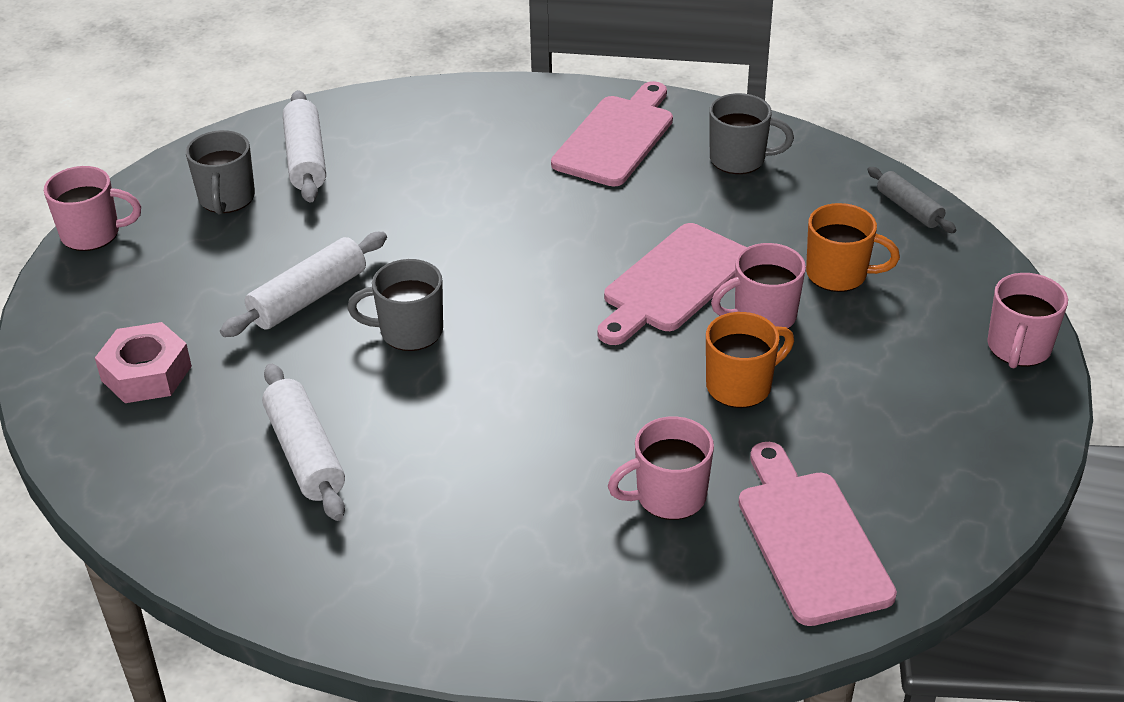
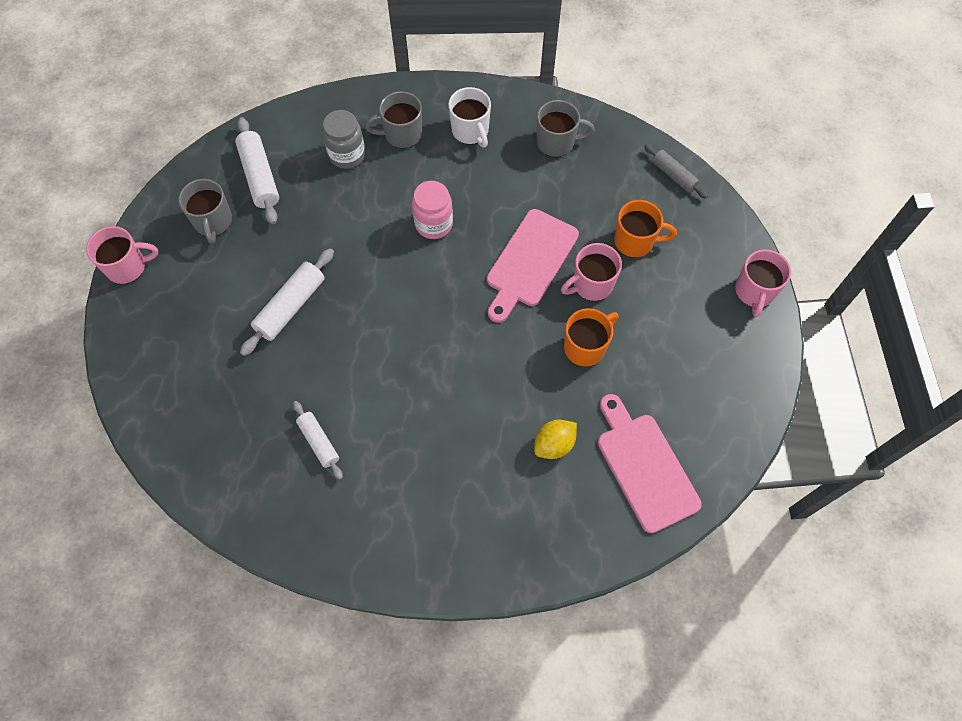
camera: 10 degrees left, 25 degrees up
(146, 373) = (197, 388): pink nut -> none
(305, 454) = (319, 442): white rolling pin -> white rolling pin, size x0.64
(409, 331) = (364, 328): grey mug -> grey mug (401, 134)
(434, 147) = (347, 155): none -> grey jar
(540, 229) = (433, 224): none -> pink jar
(616, 138) = (470, 131): pink cutting board -> white mug
(668, 496) = (554, 444): pink mug -> yellow lemon

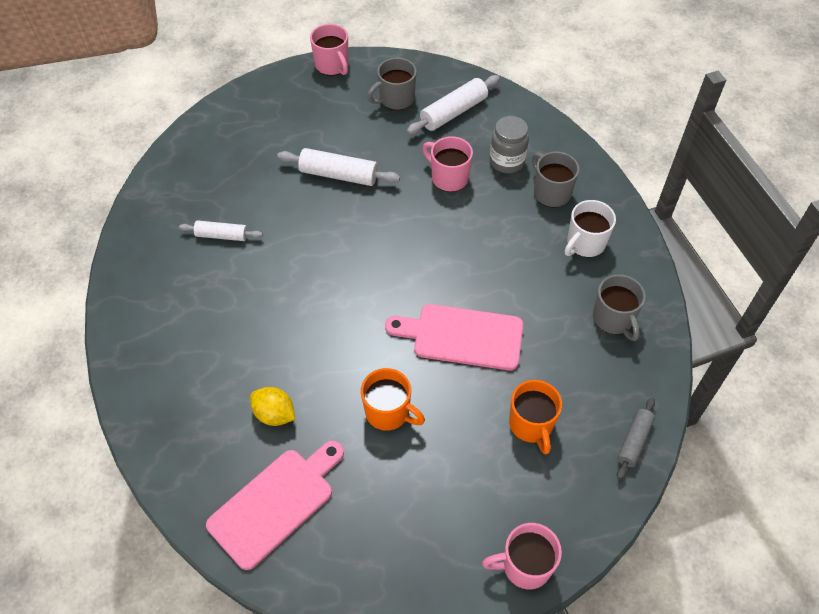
camera: 70 degrees right, 10 degrees down
(319, 442) = (222, 235): white rolling pin -> white rolling pin turned 60 degrees clockwise
(433, 224) = (467, 247): pink jar -> none
(591, 284) = (461, 398): pink mug -> pink mug (449, 177)

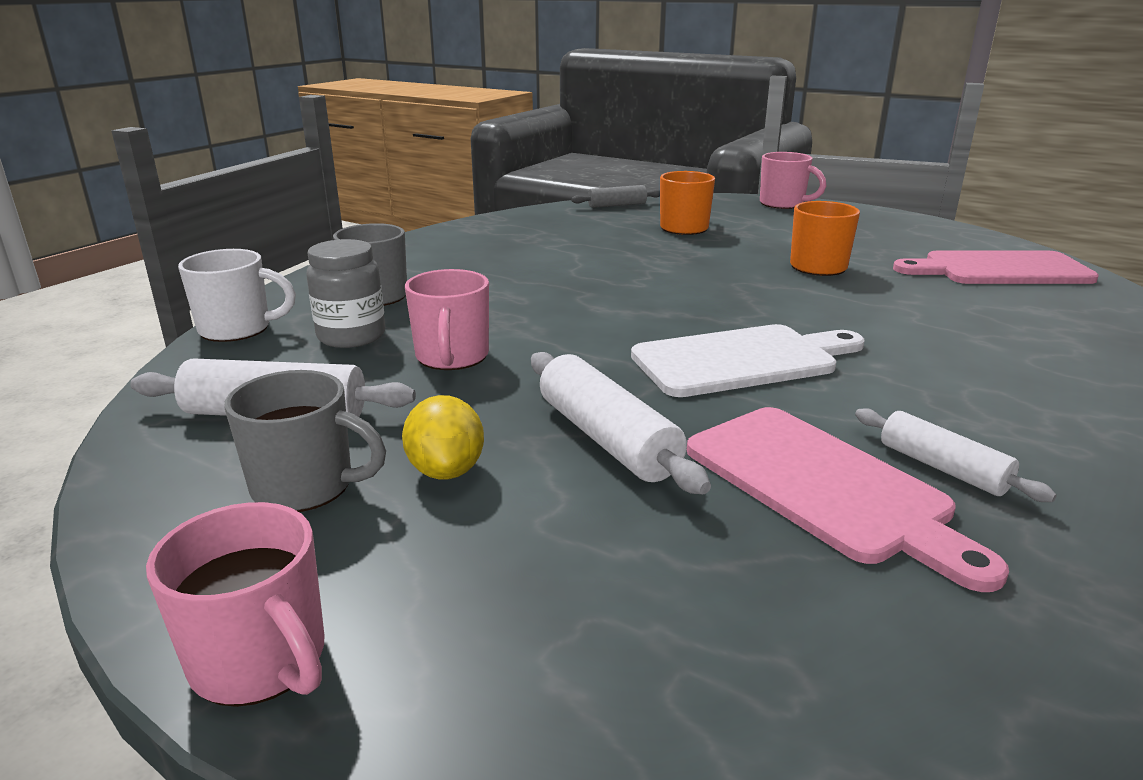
camera: 135 degrees left, 30 degrees down
(274, 414) = (963, 302): yellow lemon -> yellow lemon (446, 470)
(332, 65) = (261, 661): pink mug -> pink mug turned 120 degrees clockwise
(339, 259) = (741, 360): none -> white cutting board
(462, 336) = (670, 270): pink cutting board -> pink cutting board (823, 486)
(585, 243) = (433, 264): white mug -> white mug (237, 329)
(613, 319) = (512, 234): grey mug -> none

